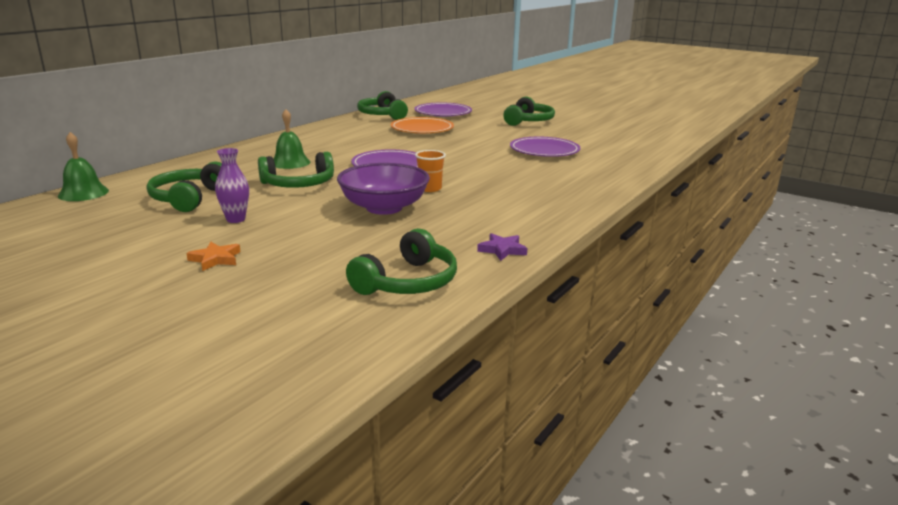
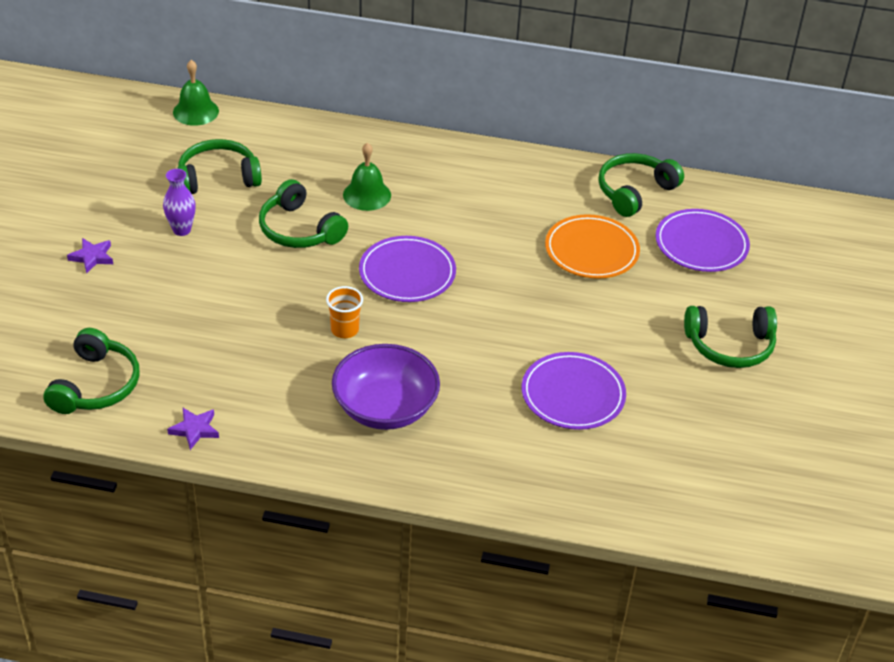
camera: 65 degrees right, 20 degrees up
(215, 259) = (92, 257): orange star -> purple star
(384, 208) = (265, 314): purple bowl -> purple bowl (385, 408)
(408, 282) = (96, 385): green headphones -> green headphones turned 90 degrees counterclockwise

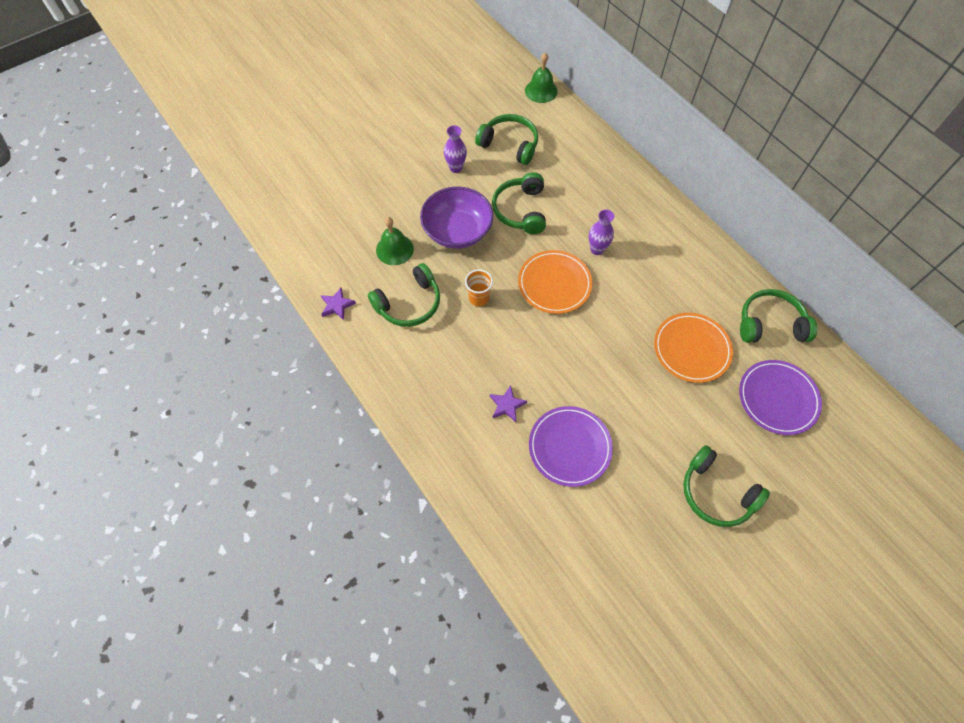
camera: 45 degrees right, 20 degrees up
(92, 257) = (393, 156): purple star -> purple star (507, 405)
(96, 385) = (317, 240): green headphones -> green headphones (409, 303)
(367, 195) = (585, 211): green bell -> green bell (394, 249)
(385, 408) = (449, 369): purple bowl -> purple bowl (457, 231)
(407, 273) = (554, 284): purple plate -> orange plate
(415, 220) = (597, 249): none -> purple vase

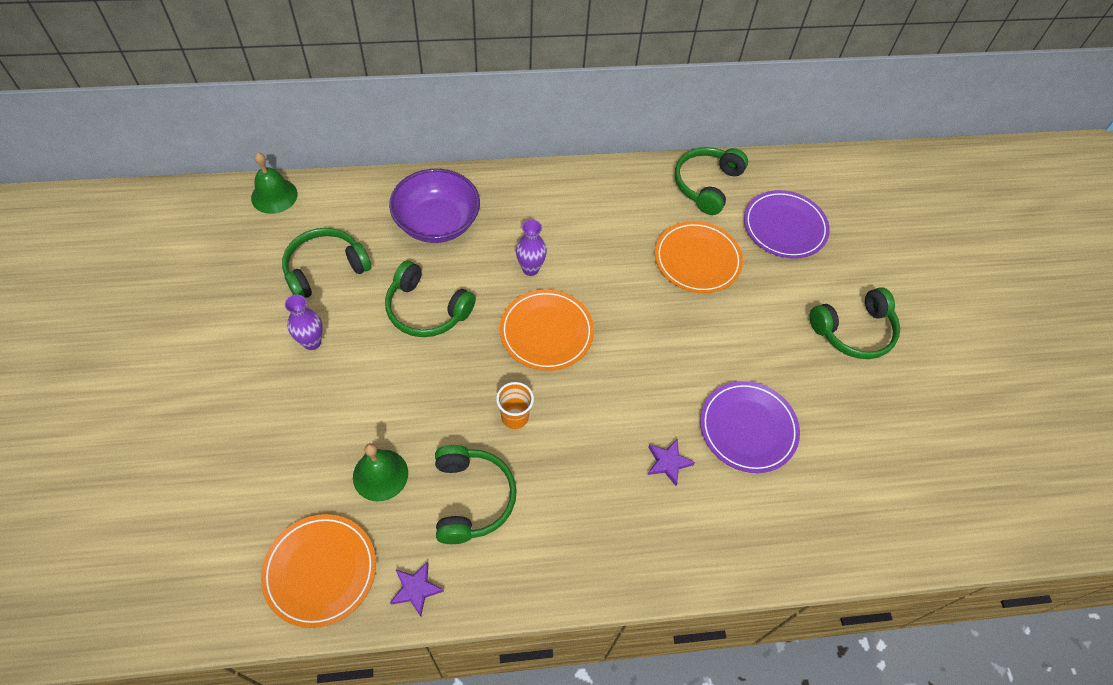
camera: 65 degrees left, 5 degrees down
(321, 254) = (320, 571): none -> orange plate
(457, 231) = (406, 390): purple bowl -> purple bowl (437, 222)

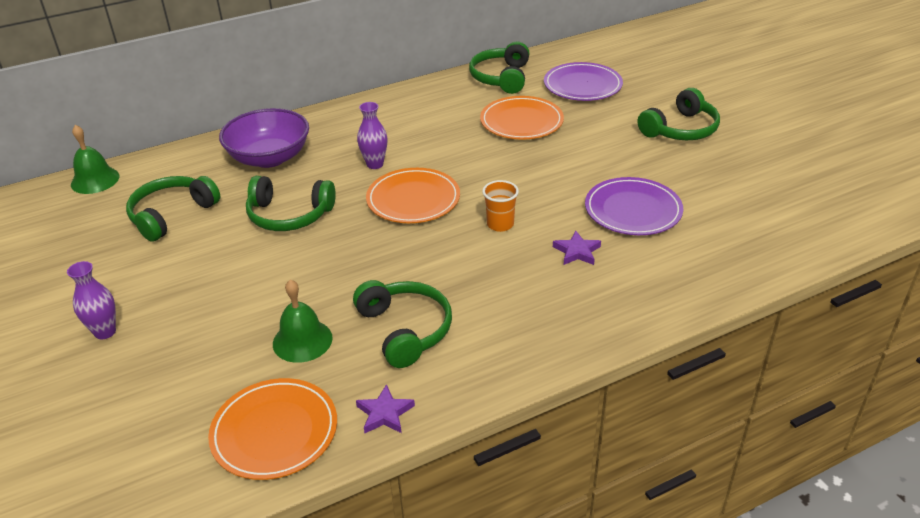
camera: 15 degrees left, 20 degrees down
(312, 342) = (182, 267): purple vase -> purple vase (105, 332)
(515, 417) = (415, 262): orange cup -> orange cup (500, 224)

